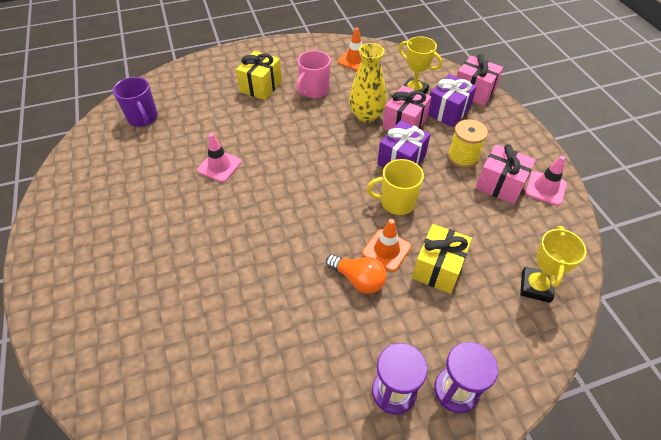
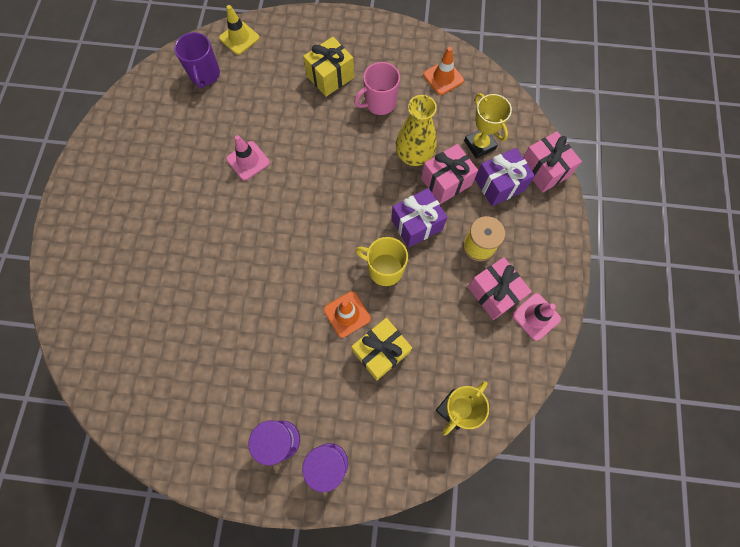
camera: 25 degrees right, 20 degrees up
(163, 84) = (239, 38): none -> yellow traffic cone
(358, 279) = (307, 331): orange light bulb -> none

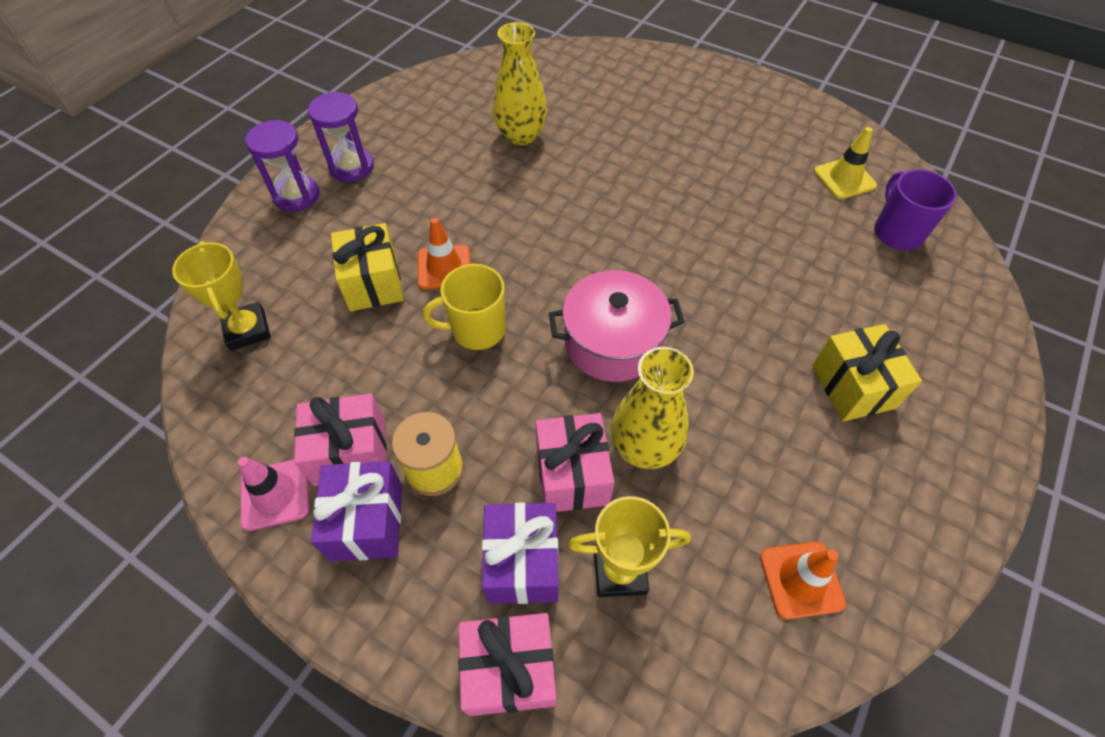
camera: 115 degrees right, 15 degrees down
(195, 328) = (521, 135): none -> yellow vase
(205, 75) = (897, 232): purple mug -> purple mug turned 60 degrees clockwise
(239, 38) = (966, 291): yellow traffic cone -> yellow traffic cone (844, 178)
(248, 161) = (725, 238): pink traffic cone -> none
(357, 193) = (612, 342): none -> pink pot
(379, 103) = (773, 440): pink mug -> none
(384, 269) = (477, 329): yellow mug -> yellow mug turned 150 degrees counterclockwise
(416, 224) = (520, 398): purple gift -> purple gift (367, 522)

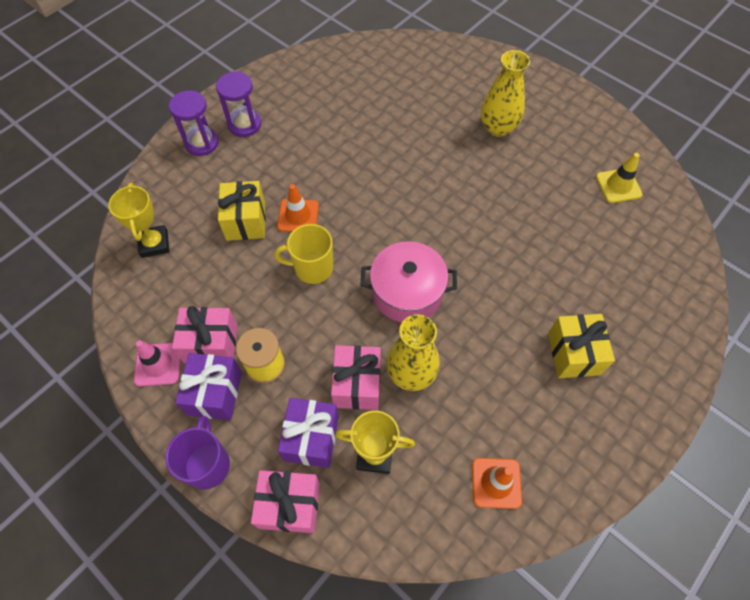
camera: 10 degrees right, 5 degrees up
(521, 135) = (375, 114): yellow vase -> yellow vase (498, 128)
(897, 232) = (646, 237): purple mug -> purple mug (207, 464)

